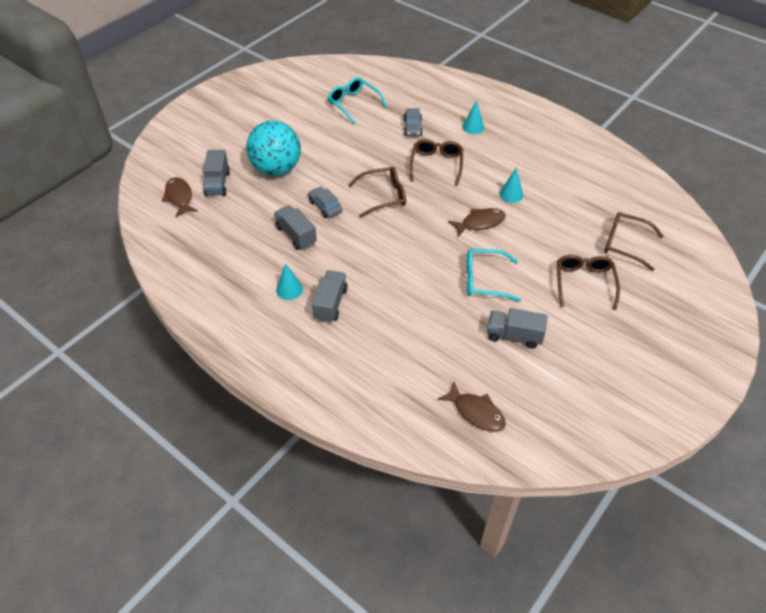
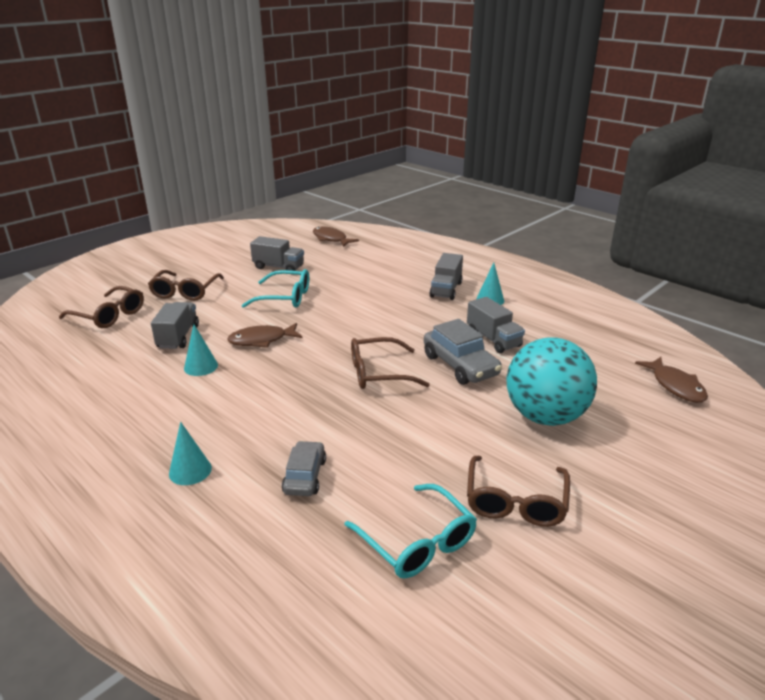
camera: 175 degrees left, 20 degrees down
(217, 183) = (629, 401): grey truck -> grey truck (178, 337)
(325, 207) = (460, 365): grey car -> grey car, size x1.57
(436, 165) = (288, 409): brown glasses -> brown glasses (515, 501)

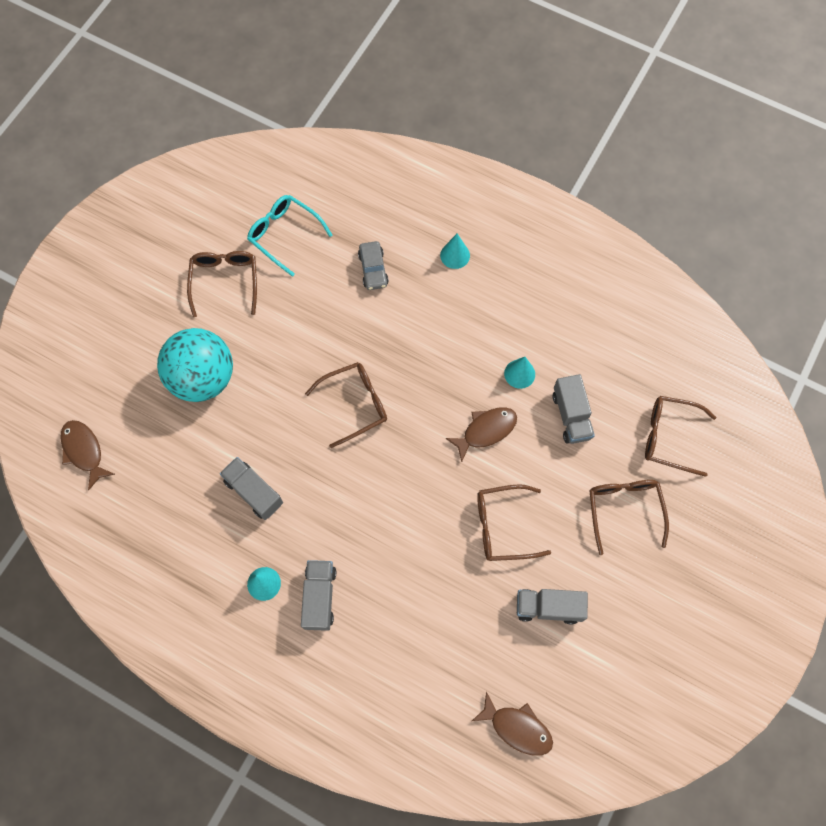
camera: 165 degrees right, 40 degrees up
(284, 297) = (503, 526): turquoise glasses -> brown glasses
(460, 365) = (282, 436): grey car -> none

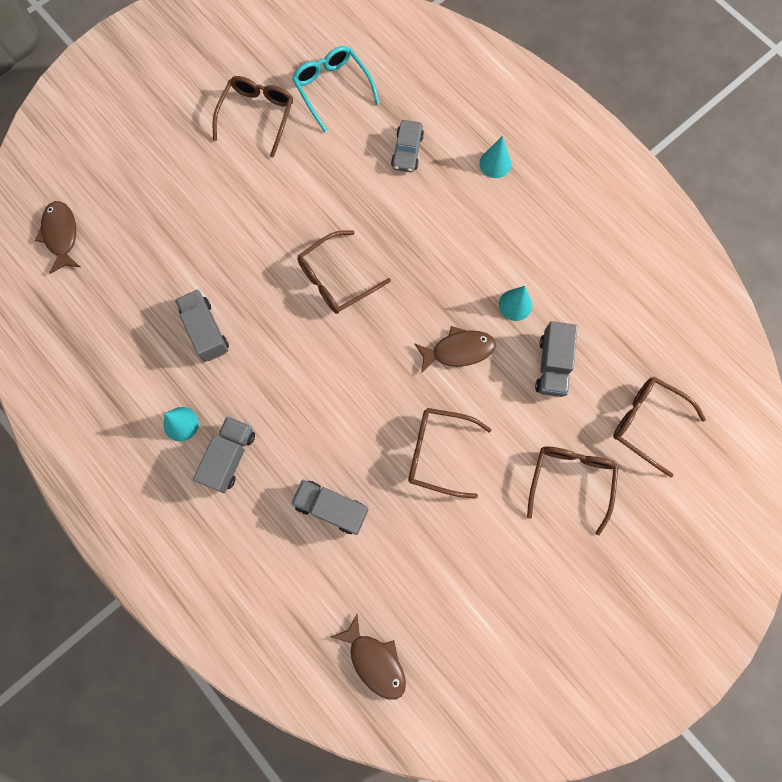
camera: 20 degrees right, 5 degrees up
(203, 378) = (200, 203): turquoise ball -> none
(354, 404) = (337, 279): brown glasses -> brown glasses turned 150 degrees clockwise
(548, 607) = (453, 551): grey truck -> grey truck (331, 508)

